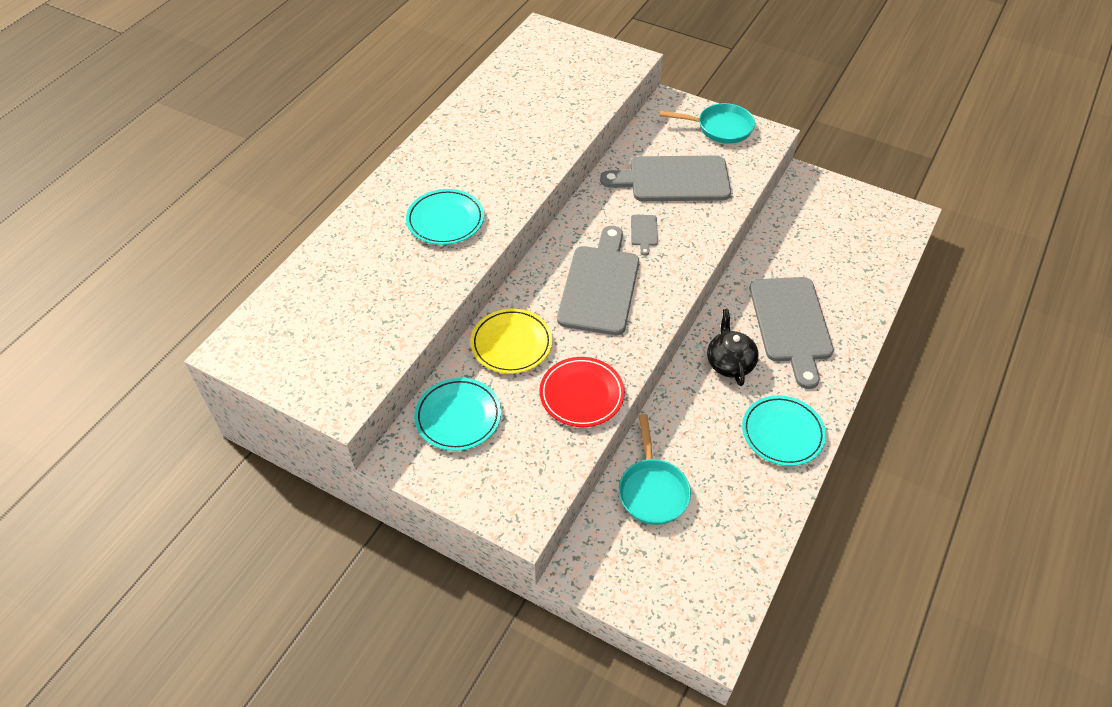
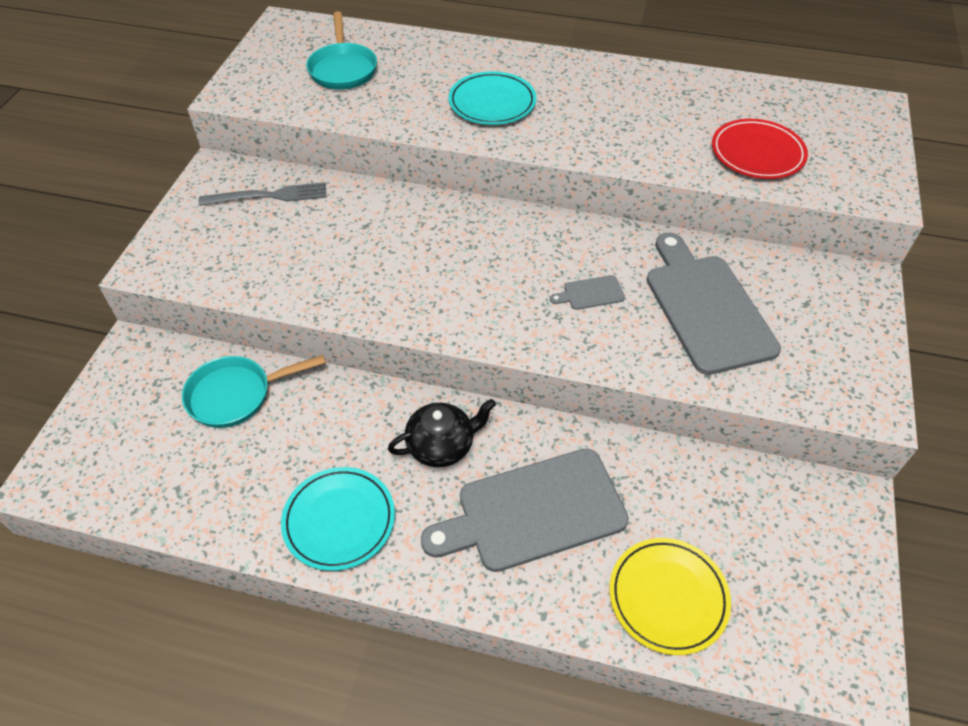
camera: 75 degrees right, 0 degrees up
(458, 417) = (269, 196): turquoise plate -> grey fork
(511, 344) = (372, 213): yellow plate -> yellow plate (668, 597)
(581, 394) = (314, 281): red plate -> red plate (757, 153)
(600, 285) = (482, 268): grey cutting board -> none
(720, 128) = (849, 344): turquoise pan -> turquoise pan (343, 69)

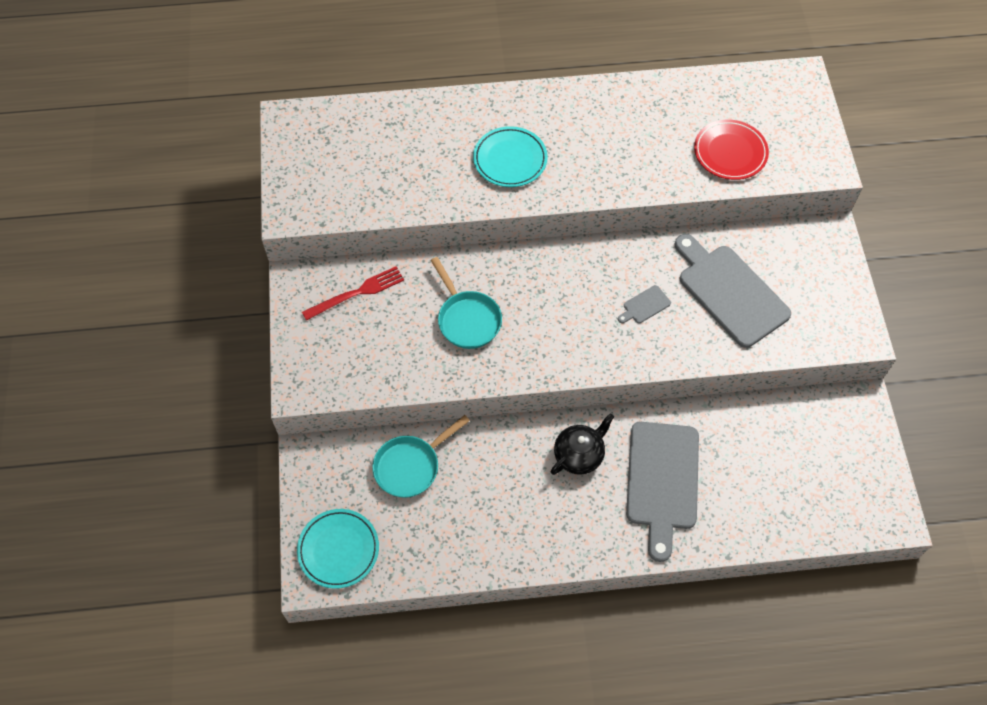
camera: 20 degrees left, 10 degrees up
(269, 196) = (357, 293): grey fork -> red fork
(339, 520) = (536, 533): turquoise plate -> turquoise plate (338, 550)
(343, 69) = (369, 158): turquoise pan -> turquoise pan (467, 319)
(533, 511) = (662, 481): grey cutting board -> grey cutting board turned 45 degrees counterclockwise
(668, 597) = (768, 509): yellow plate -> none

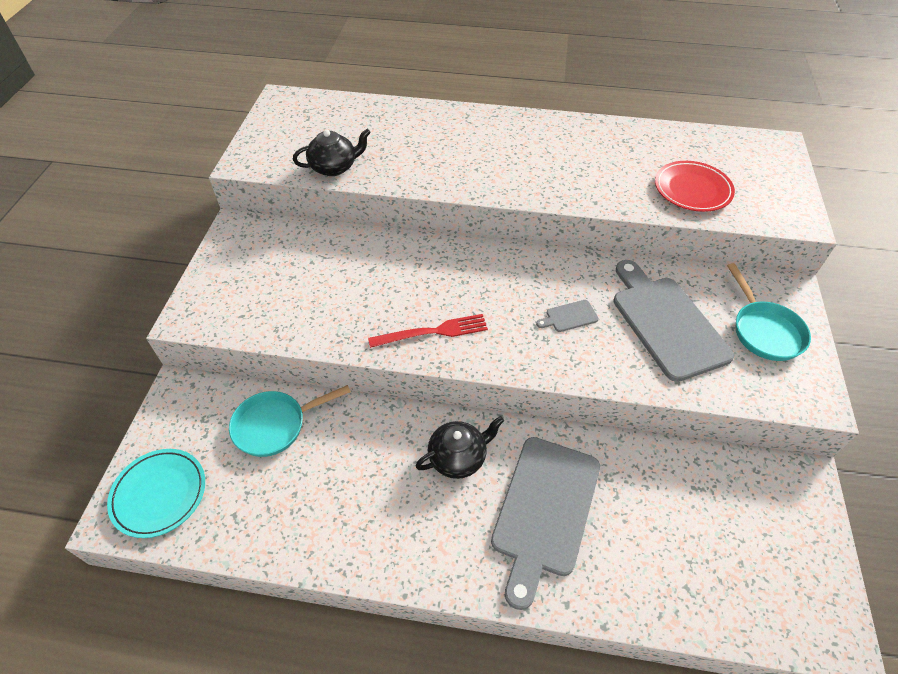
camera: 15 degrees right, 10 degrees down
(357, 293) = (285, 248): red fork -> red fork (433, 332)
(383, 199) = (334, 167): none -> black teapot
(467, 319) = (380, 291): turquoise pan -> turquoise pan (764, 330)
(510, 159) = (467, 158): turquoise plate -> none

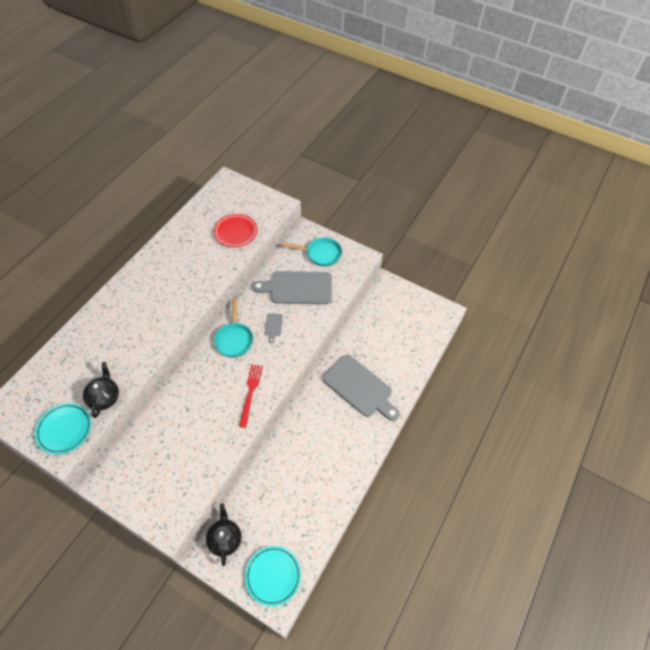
camera: 70 degrees left, 5 degrees up
(275, 425) = (257, 501): turquoise pan -> turquoise pan (234, 339)
(276, 153) = (64, 429): none -> turquoise plate
(458, 457) = (317, 414): black teapot -> black teapot (225, 539)

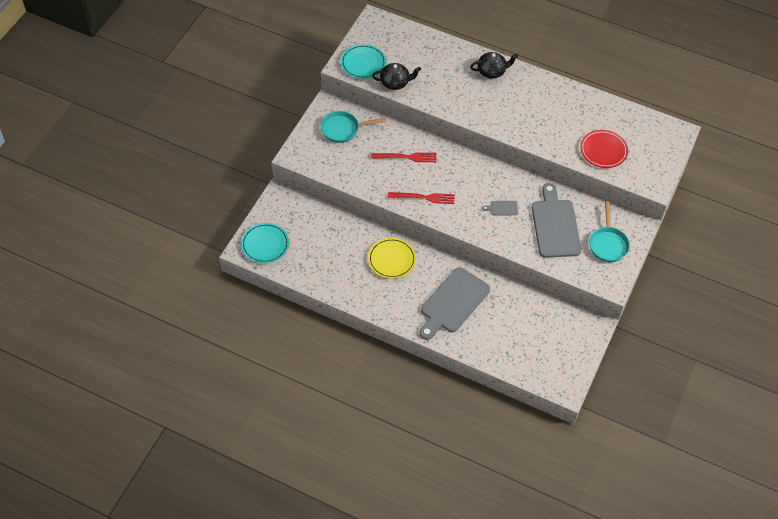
camera: 85 degrees right, 0 degrees up
(196, 404) = (406, 157): none -> red fork
(225, 539) = (293, 207): black teapot -> black teapot (492, 71)
(234, 339) = (481, 177): turquoise pan -> turquoise pan (343, 129)
(307, 438) = (391, 260): none -> yellow plate

